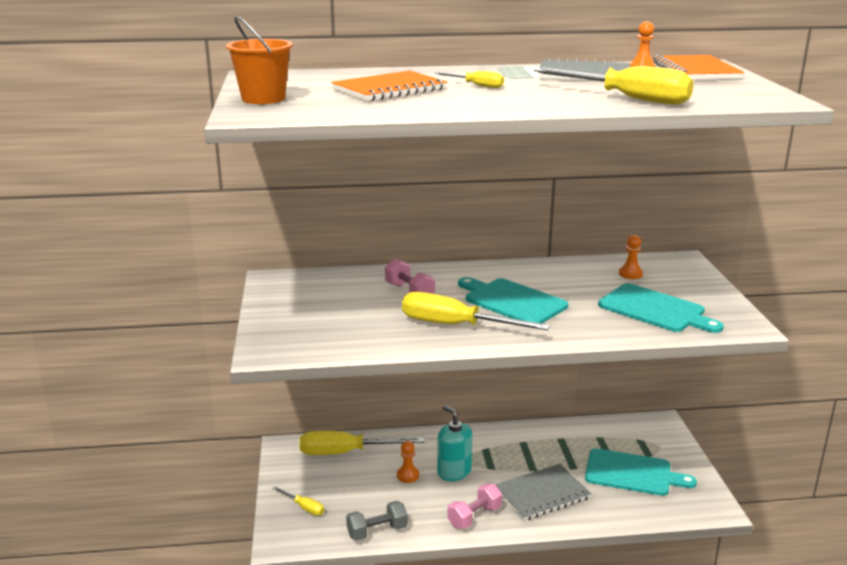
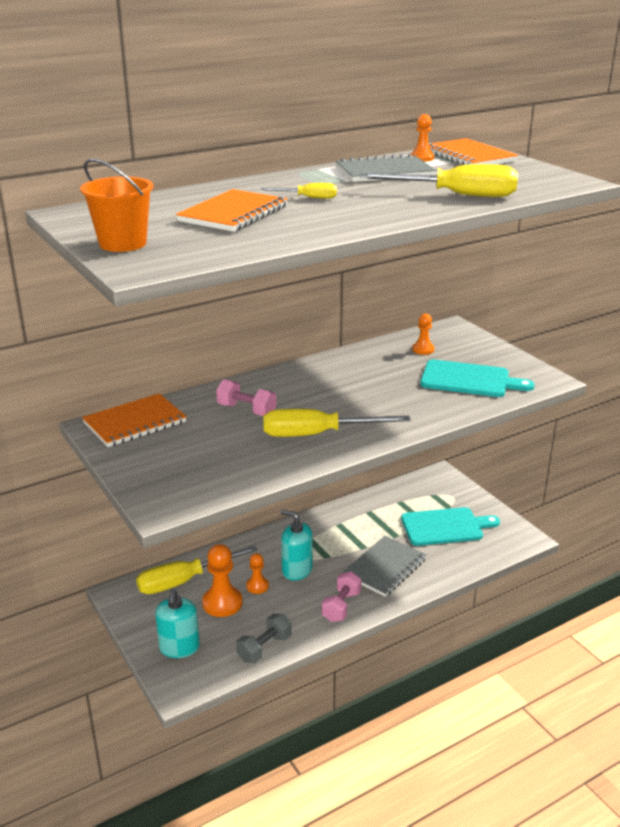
camera: 25 degrees left, 5 degrees up
(304, 507) = (179, 647): yellow screwdriver -> turquoise soap dispenser
(305, 282) = (135, 423): none -> orange notebook
(366, 481) = (222, 603): none -> orange pawn
(512, 301) = (346, 398): turquoise cutting board -> none

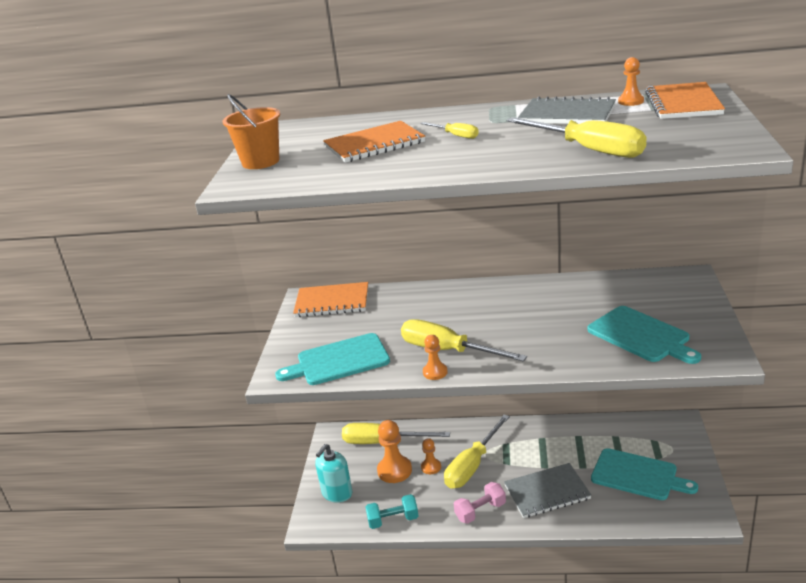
camera: 40 degrees right, 0 degrees up
(214, 474) = (339, 361): none -> turquoise cutting board
(246, 410) = (418, 313): pink dumbbell -> none
(264, 648) = (393, 520): grey dumbbell -> turquoise dumbbell
(297, 570) = (472, 465): turquoise soap dispenser -> yellow screwdriver
(423, 349) = (631, 293): orange pawn -> orange pawn (435, 372)

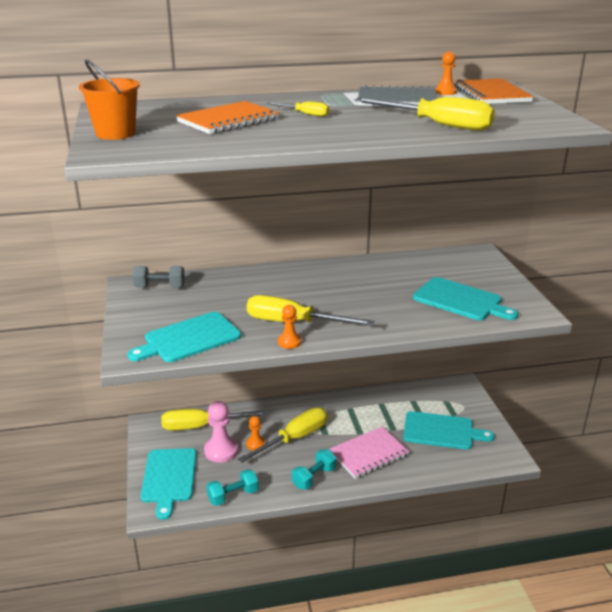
camera: 20 degrees left, 0 degrees up
(332, 302) = (160, 287): orange notebook -> grey dumbbell
(337, 493) = (169, 478): turquoise soap dispenser -> turquoise cutting board
(394, 470) = (221, 451): orange pawn -> pink pawn
(472, 465) = (294, 438): yellow screwdriver -> yellow screwdriver turned 150 degrees counterclockwise
(480, 511) = (314, 477): pink dumbbell -> turquoise dumbbell
(547, 492) = (369, 454): grey notebook -> pink notebook

